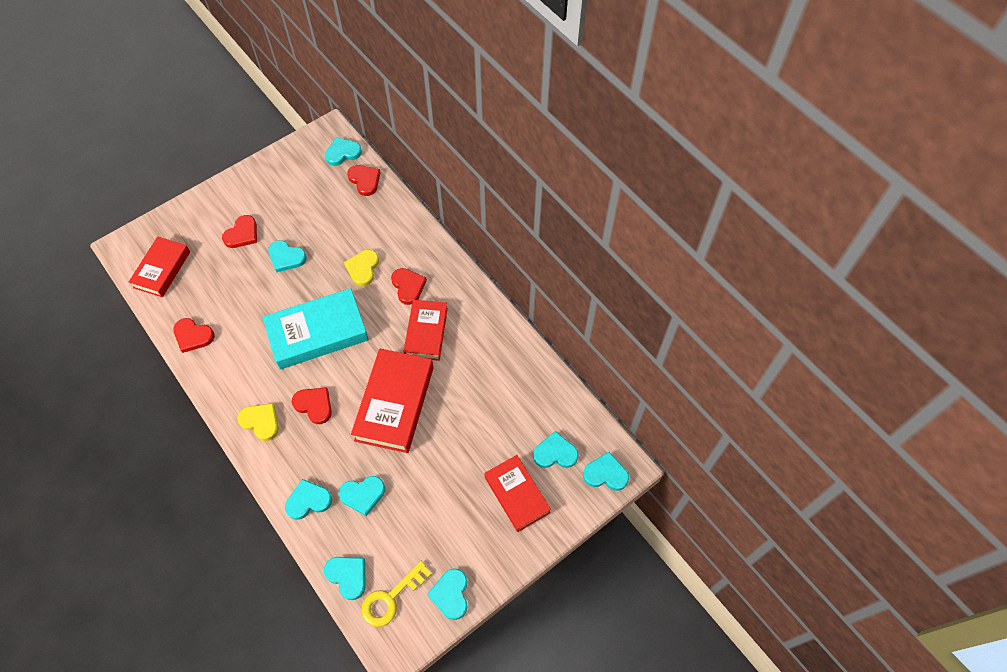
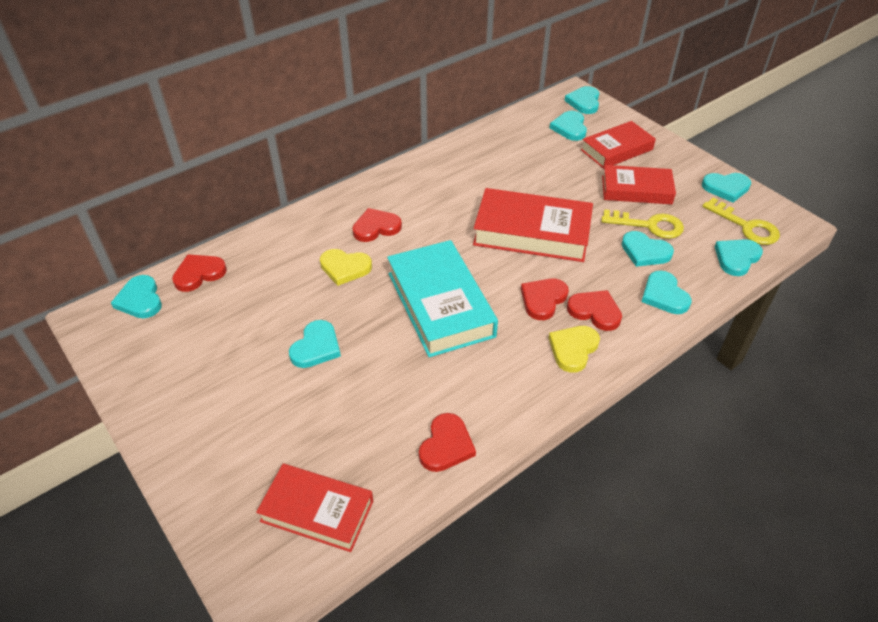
camera: 90 degrees left, 15 degrees down
(242, 234) = (264, 405): red heart -> red heart (595, 311)
(363, 495) = (645, 252): turquoise heart -> turquoise heart turned 135 degrees clockwise
(397, 505) = (649, 225): none -> yellow key
(426, 332) = (439, 211): red book -> red book (636, 190)

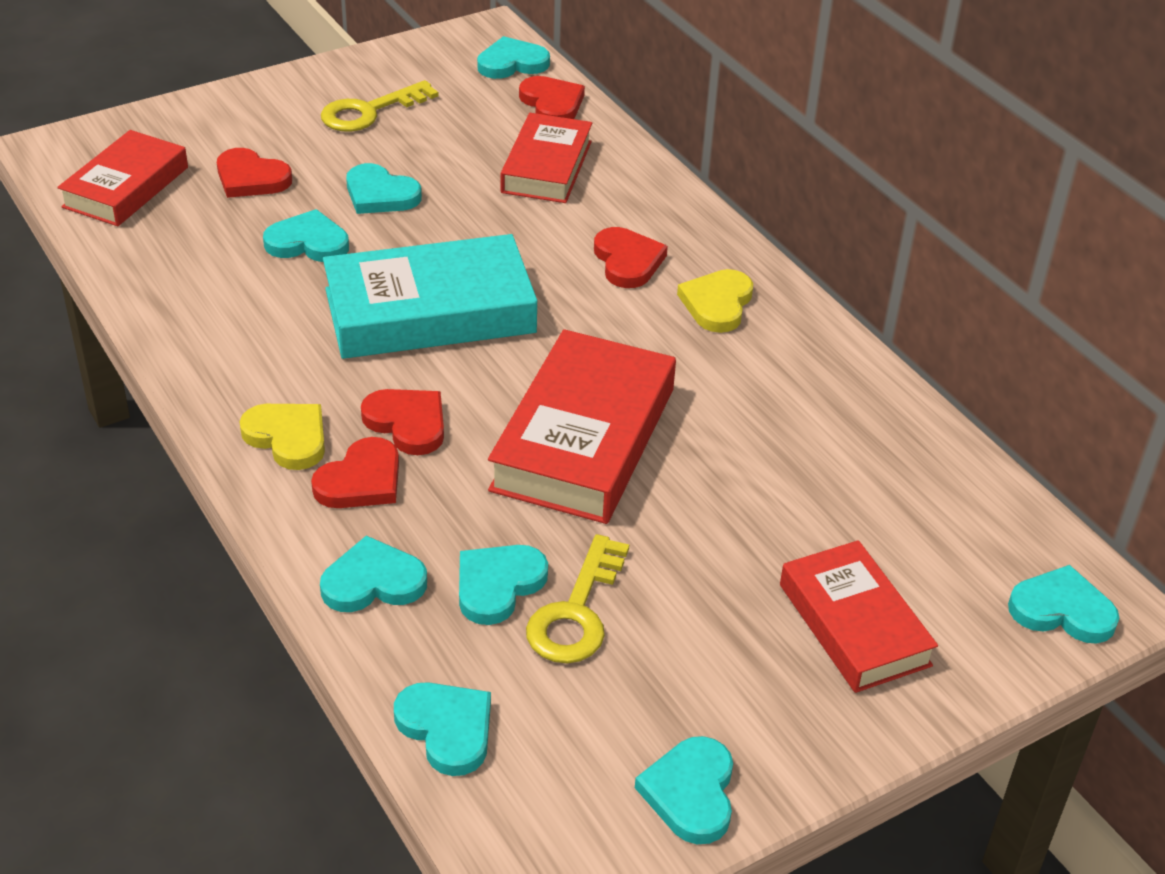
camera: 95 degrees right, 5 degrees down
(345, 268) = (535, 225): yellow heart -> yellow heart (717, 304)
(446, 445) = (168, 289): red heart -> red heart (251, 178)
(570, 128) = (943, 561): turquoise heart -> turquoise heart (308, 242)
(636, 190) = (698, 622): red book -> red book (547, 167)
(746, 226) = (545, 783): yellow key -> yellow key (369, 111)

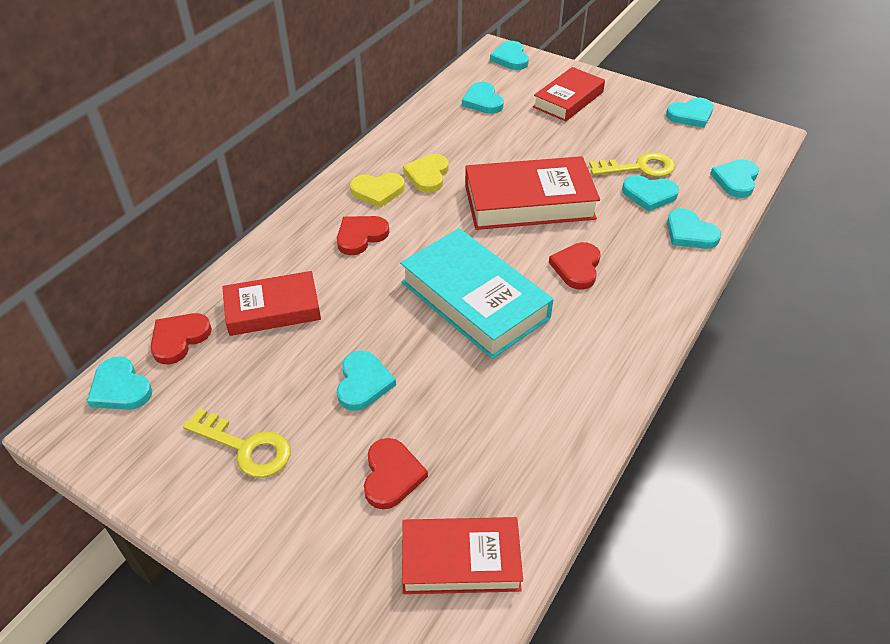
camera: 115 degrees left, 5 degrees up
(288, 437) = (633, 309): yellow heart -> yellow heart (428, 175)
(308, 242) = (449, 395): turquoise heart -> turquoise heart (483, 101)
(361, 480) = (633, 266): red heart -> none

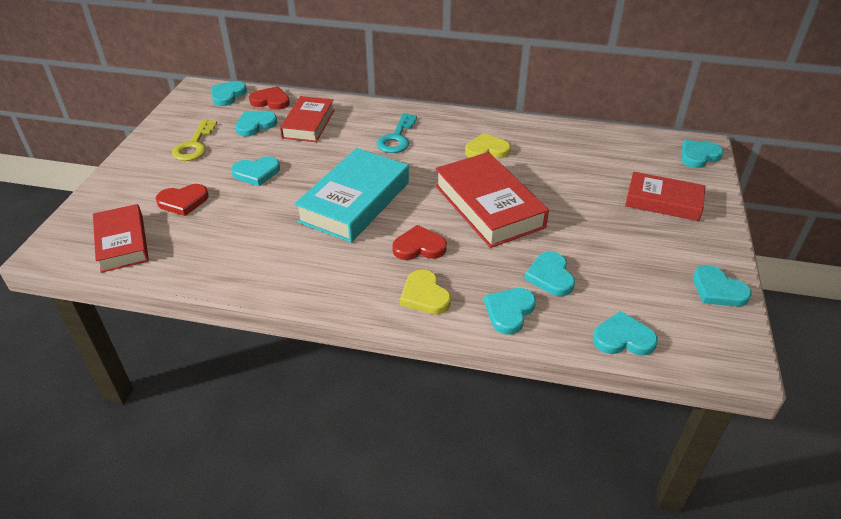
camera: 70 degrees right, 5 degrees down
(273, 309) = (308, 124): red book -> red book turned 45 degrees clockwise
(361, 236) = (397, 138): red heart -> turquoise key
(378, 191) = (451, 133): yellow heart -> yellow heart (424, 295)
(483, 101) = (613, 155): turquoise heart -> turquoise heart (255, 125)
(639, 168) = (589, 264): yellow key -> none

